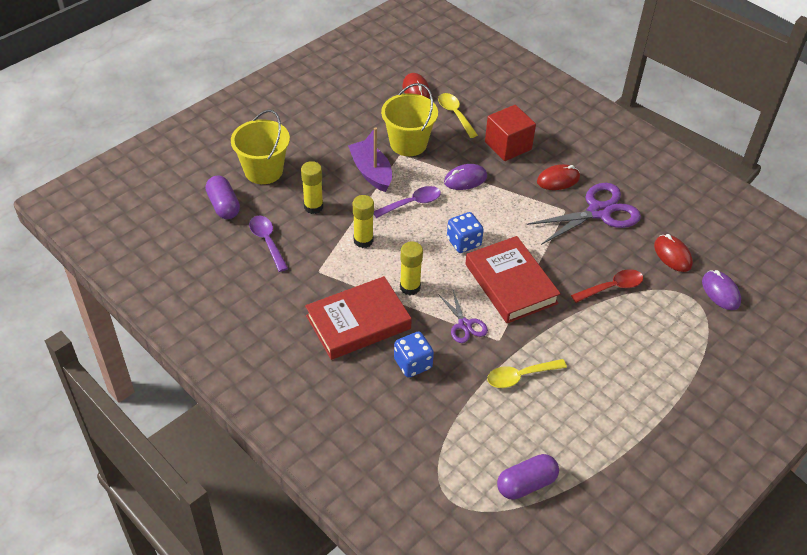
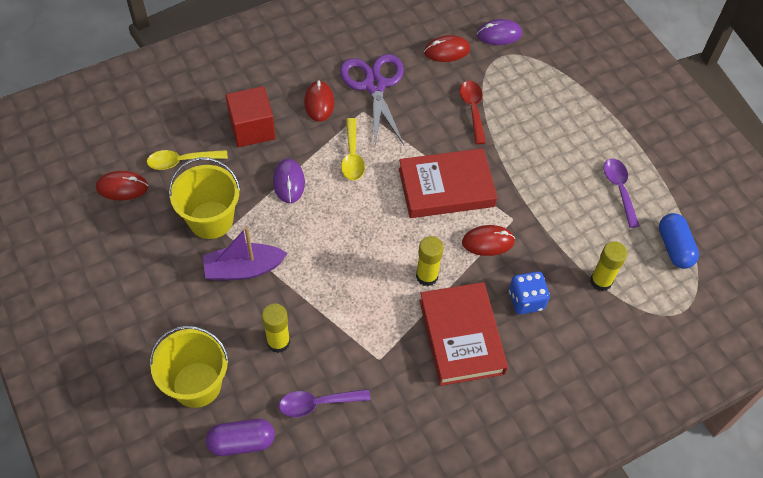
camera: 75 degrees left, 10 degrees up
(363, 240) = (347, 303): yellow glue stick -> yellow glue stick (601, 281)
(412, 203) = (307, 242): purple spoon -> purple spoon (619, 189)
(464, 242) = (379, 210): blue dice -> none
(464, 325) = (488, 242): purple scissors -> red mouse
(520, 376) = (559, 215): yellow spoon -> yellow spoon (352, 156)
(526, 484) = (674, 247): purple capsule -> blue capsule

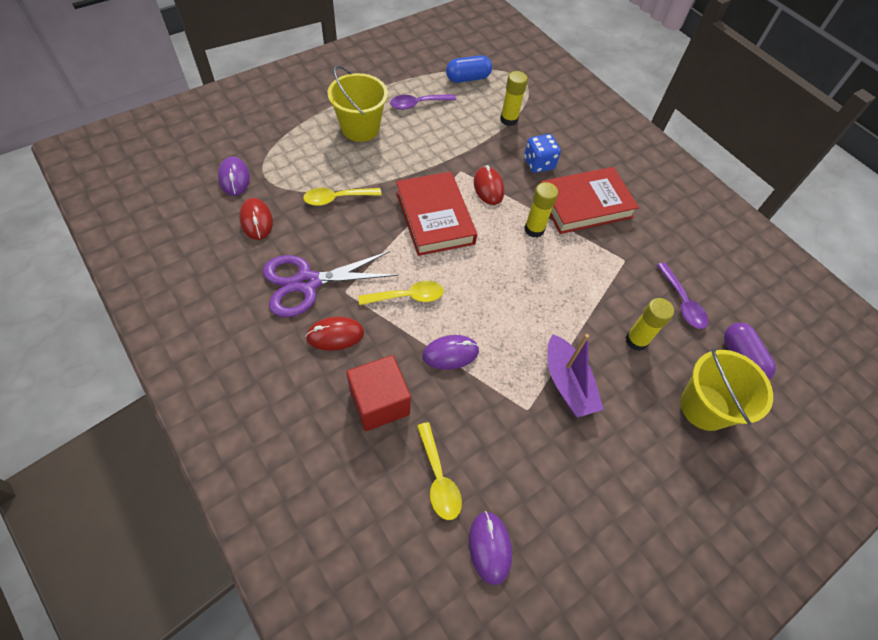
camera: 100 degrees left, 0 degrees up
(122, 187) = (490, 547): red mouse -> purple mouse
(211, 220) = (515, 427): yellow bucket -> yellow bucket (360, 128)
(472, 109) = (337, 199): red spoon -> yellow spoon

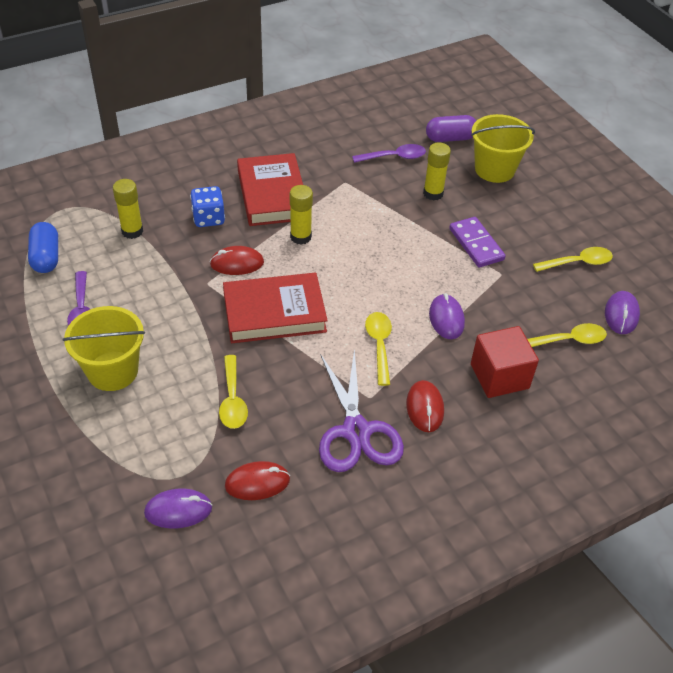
camera: 80 degrees left, 10 degrees down
(490, 547) = (621, 314): purple mouse -> purple mouse turned 75 degrees counterclockwise
(567, 383) = (476, 244): purple boat -> purple domino
(568, 499) = (578, 262): none -> yellow spoon

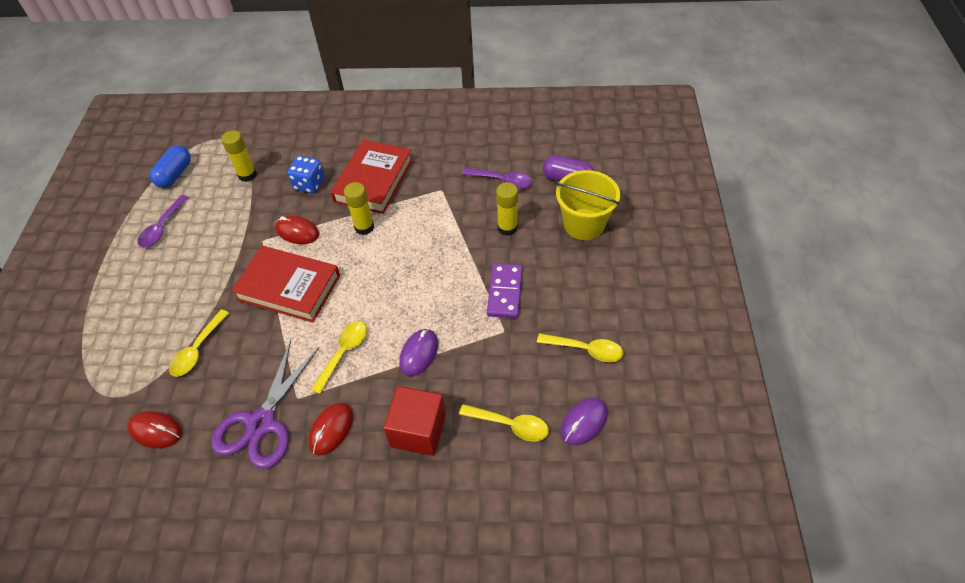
camera: 35 degrees right, 5 degrees up
(112, 371) = (141, 287): yellow bucket -> none
(178, 510) = (87, 425): purple mouse -> none

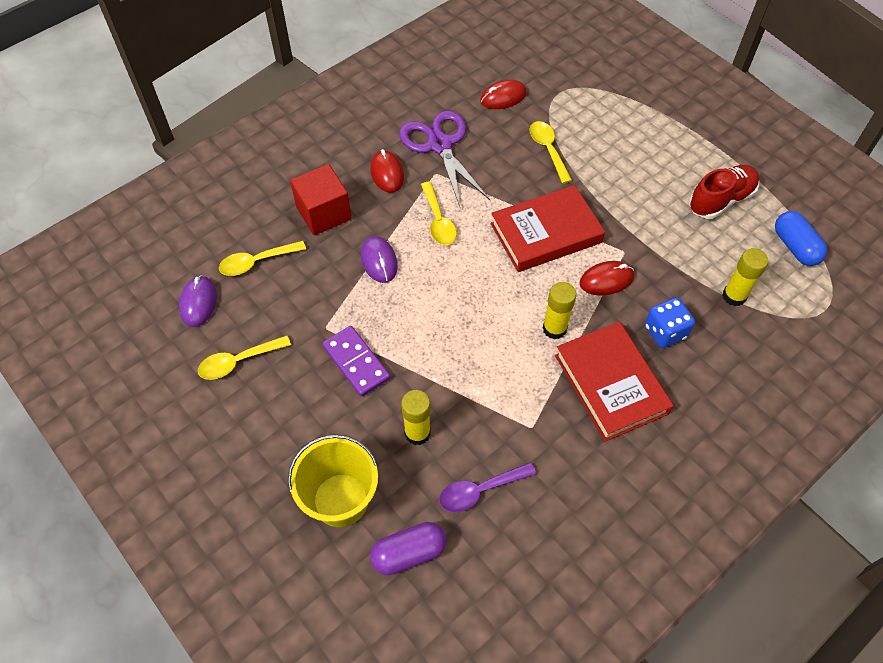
camera: 135 degrees right, 5 degrees up
(162, 227) = (720, 200): purple spoon -> red shoe

